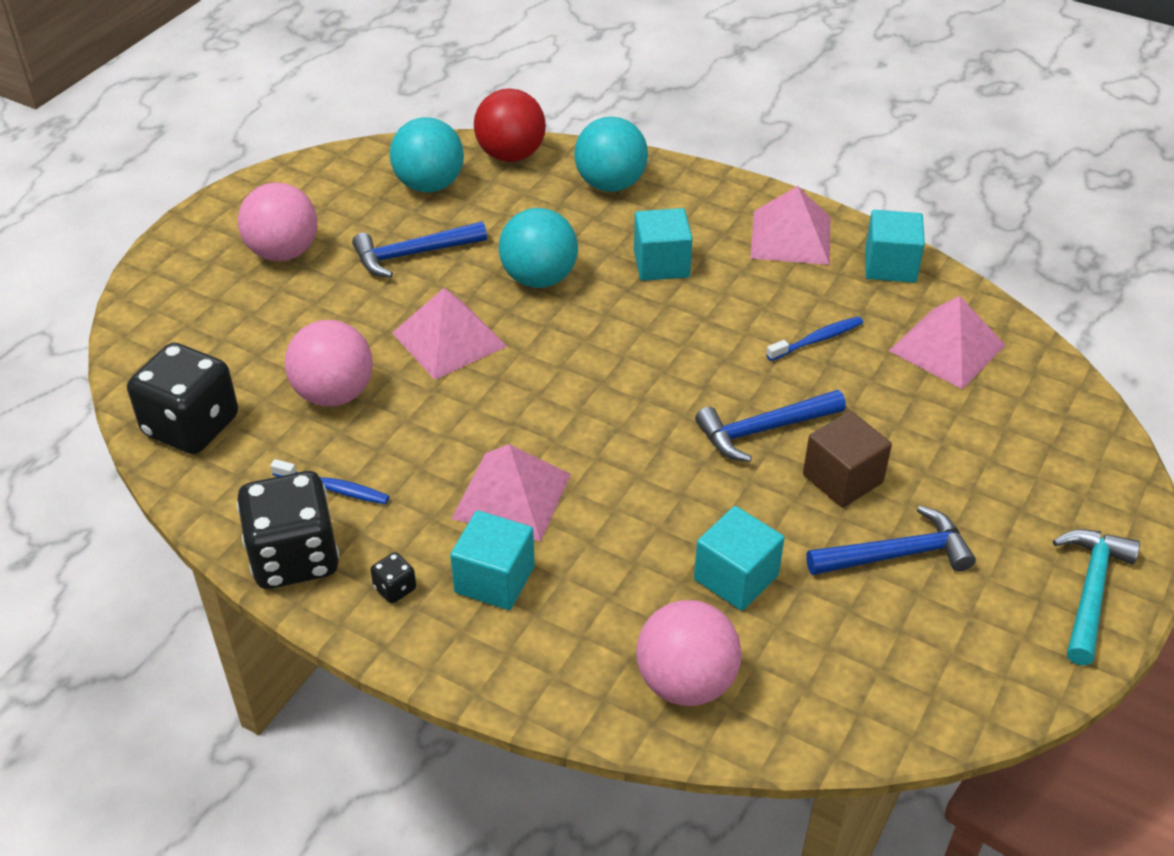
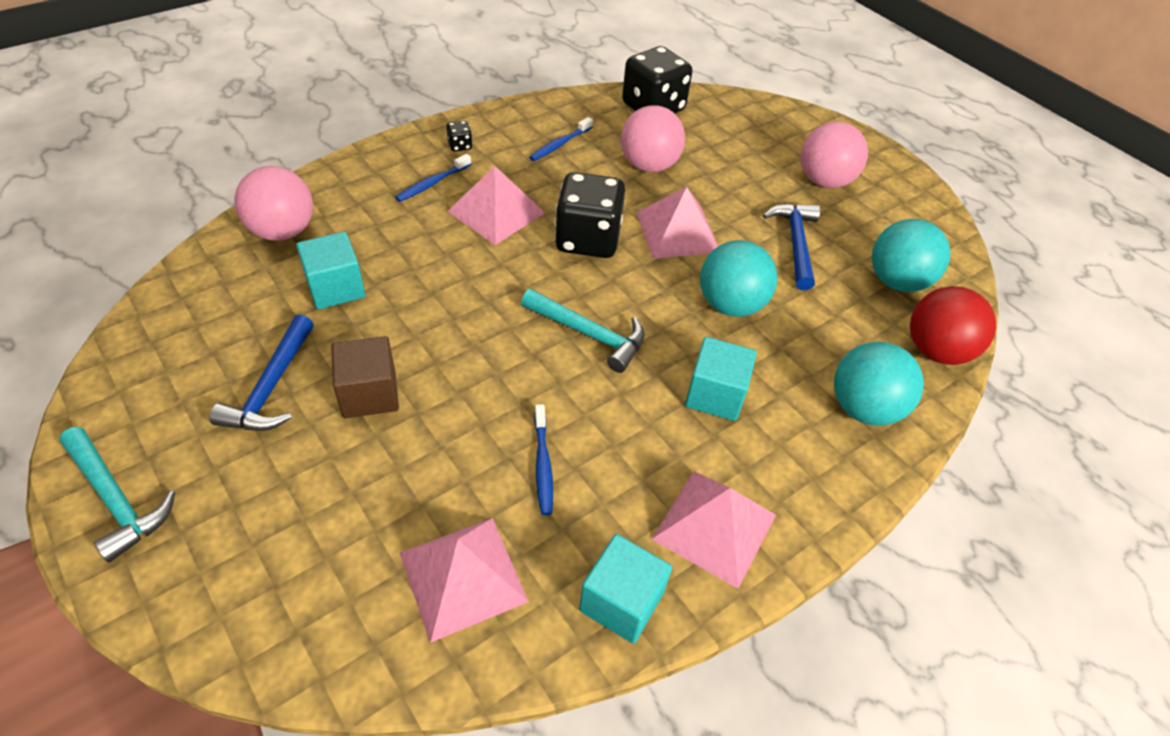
camera: 110 degrees right, 5 degrees up
(294, 558) = (514, 118): black dice -> black dice (588, 239)
(494, 579) = (433, 183): turquoise cube -> blue toothbrush
(650, 358) = (589, 334): none -> turquoise hammer
(763, 430) = (459, 369): blue hammer -> none

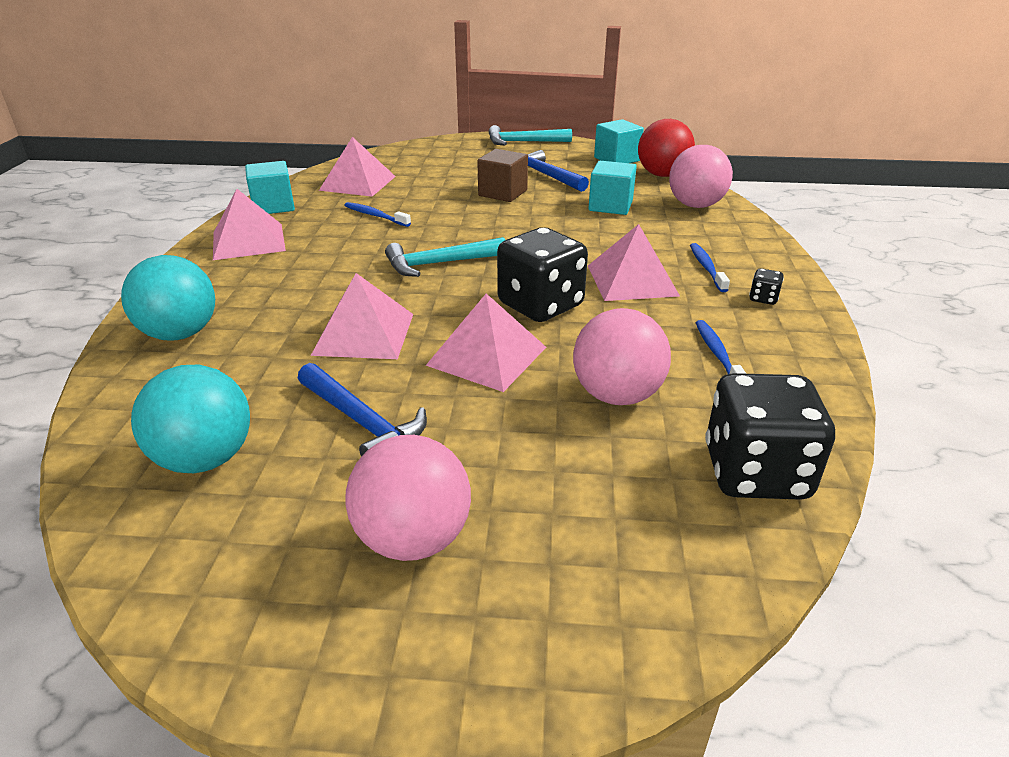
camera: 135 degrees right, 15 degrees down
(715, 395) = (311, 283): turquoise cube -> turquoise cube (616, 159)
(730, 305) = (364, 333): turquoise ball -> pink pyramid
(936, 351) = (122, 414): red ball -> red ball (662, 175)

